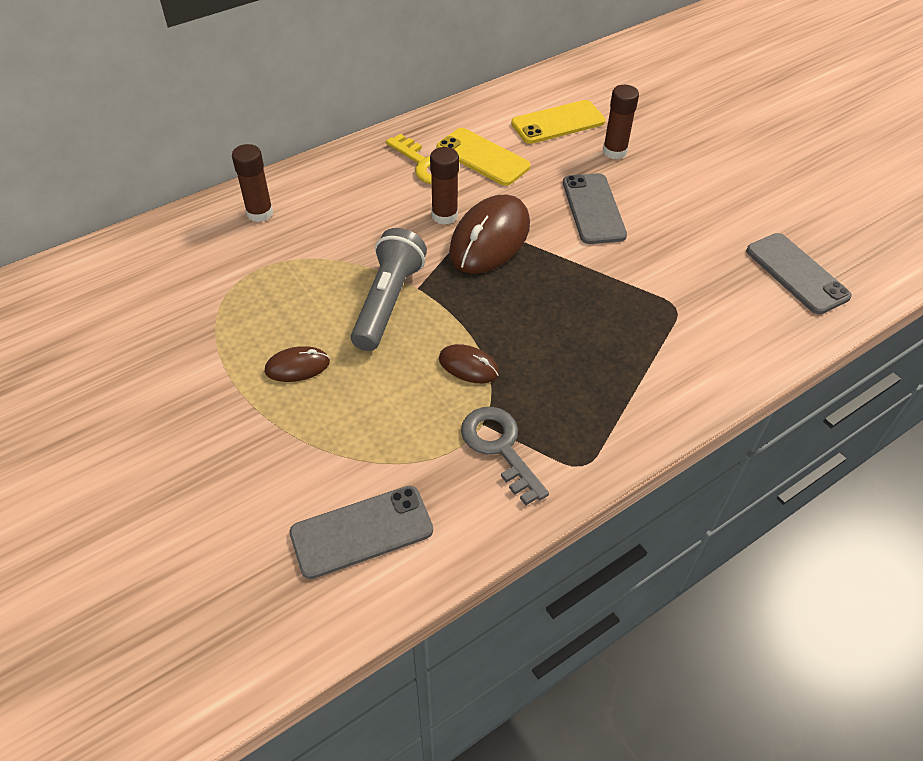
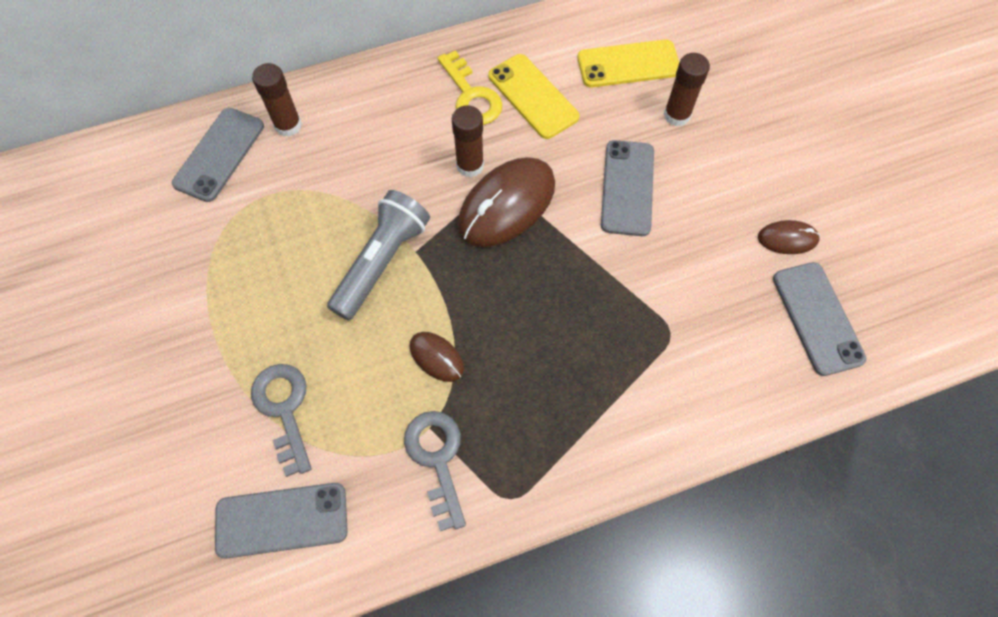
camera: 15 degrees right, 15 degrees up
(198, 246) = (219, 154): none -> grey phone
(297, 366) = (274, 320): brown mouse -> brown mouse (787, 239)
(332, 437) = (284, 409): none -> grey key

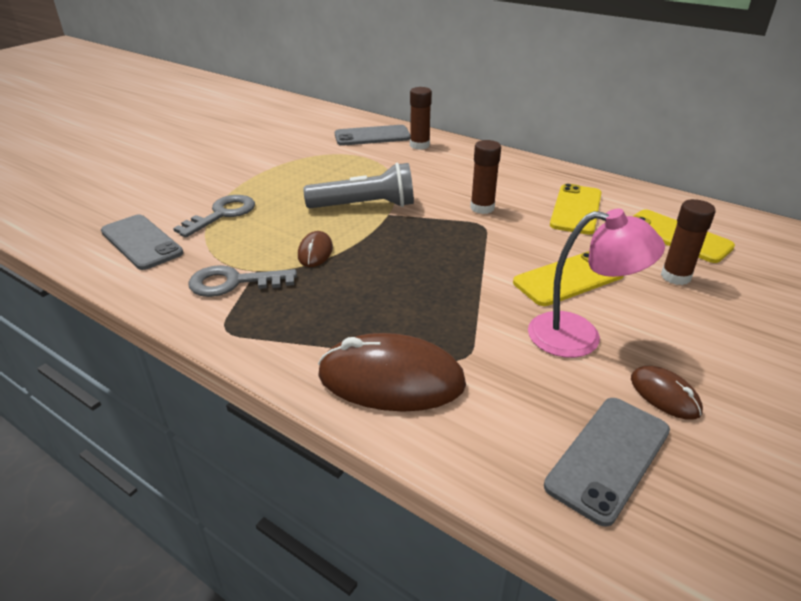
camera: 55 degrees right, 30 degrees down
(437, 458) = (233, 283): grey key -> grey key turned 135 degrees counterclockwise
(471, 96) = (536, 188): yellow key -> none
(507, 204) = (473, 233): brown mouse -> brown mouse (391, 379)
(627, 188) = (568, 278): grey phone -> yellow phone
(699, 239) = (580, 336): none -> pink lamp

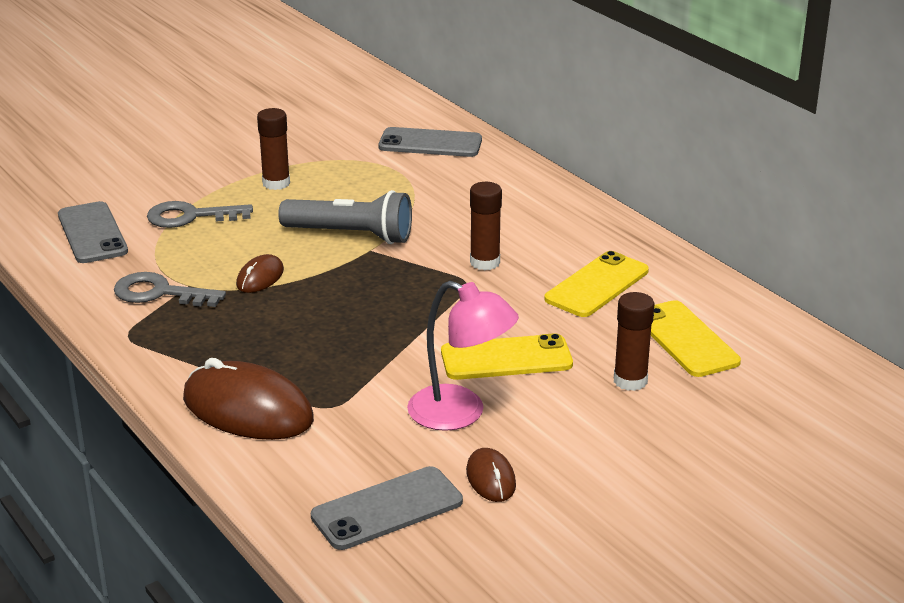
camera: 20 degrees right, 5 degrees down
(222, 214) = (190, 217): grey key -> grey key turned 150 degrees counterclockwise
(419, 145) = (480, 166): brown glue stick -> brown glue stick (276, 183)

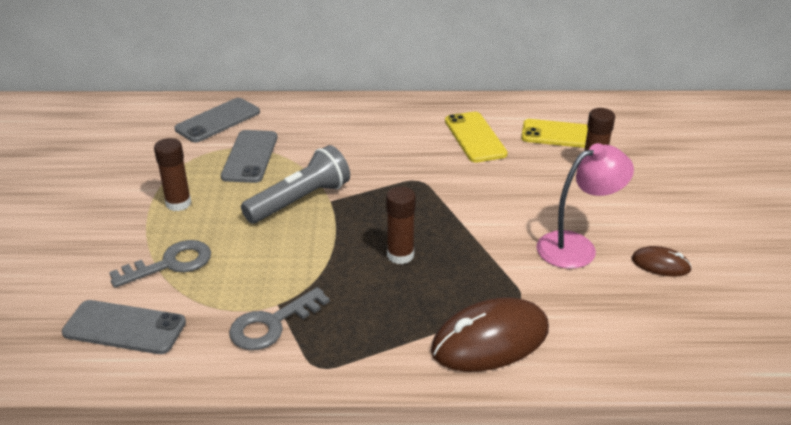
camera: 55 degrees left, 5 degrees up
(190, 217) = (171, 264): grey key -> grey key turned 150 degrees counterclockwise
(260, 277) = (309, 264): brown mouse -> none
(387, 509) = (667, 322): grey phone -> grey phone (250, 157)
(485, 262) = (402, 164): brown glue stick -> brown glue stick (400, 255)
(506, 358) = (527, 203): yellow phone -> none

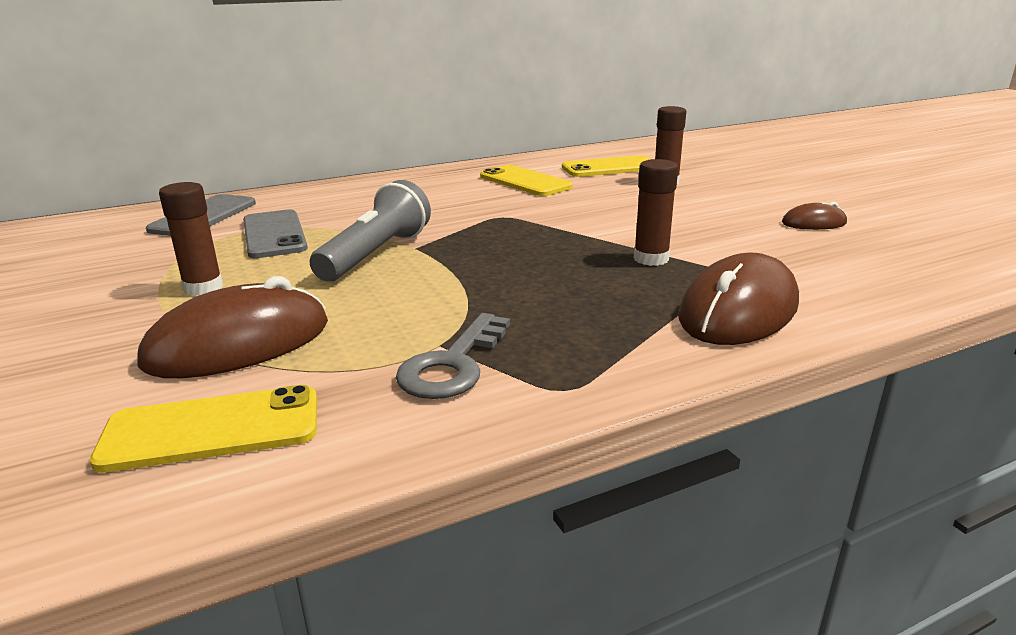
camera: 25 degrees left, 10 degrees down
(124, 327) = (212, 429): grey phone -> yellow phone
(171, 264) = (239, 343): grey key -> brown mouse
(400, 255) = (549, 270): brown glue stick -> brown glue stick (651, 259)
(577, 246) = (722, 227): pink lamp -> none

